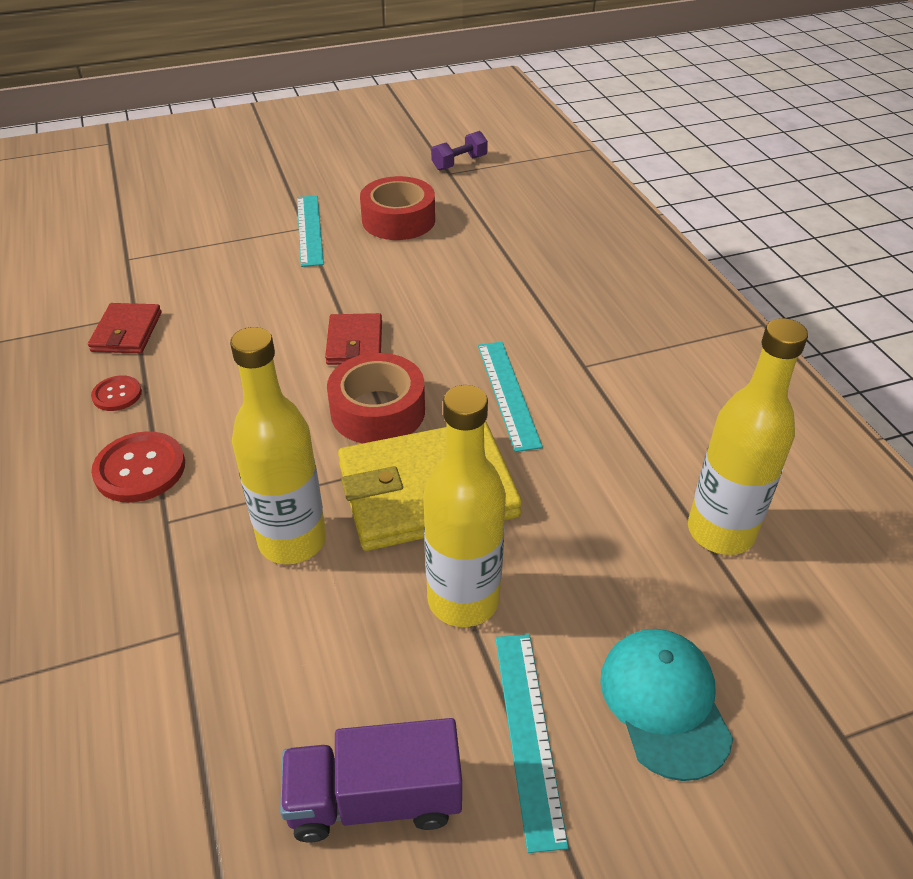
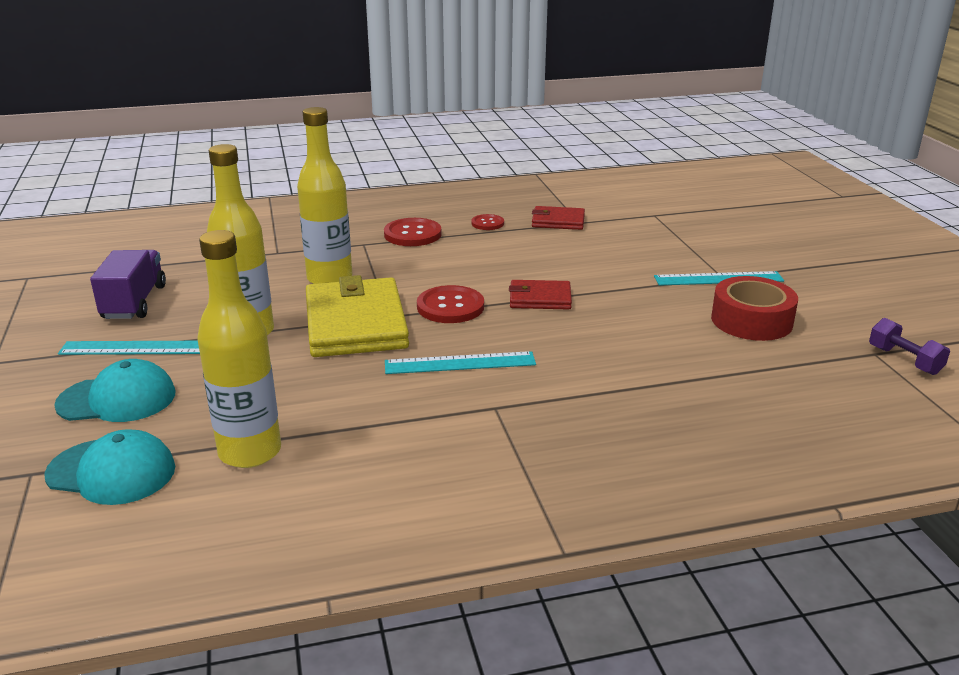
camera: 95 degrees right, 15 degrees down
(378, 411) = (450, 307): red tape -> red button
(804, 648) = (112, 472): none -> turquoise cap

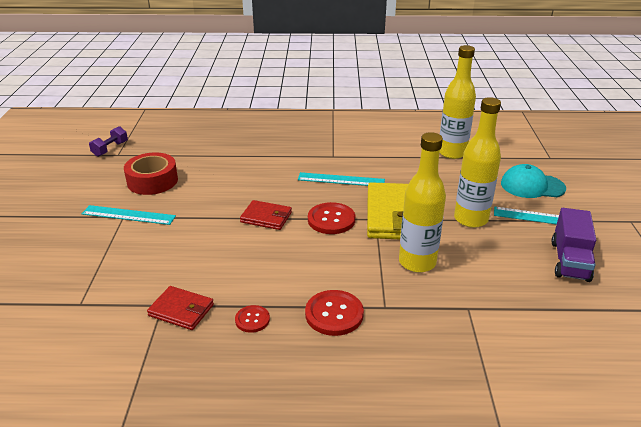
camera: 165 degrees left, 5 degrees up
(112, 472) = (512, 153): turquoise cap -> none
(904, 360) = (110, 149): purple dumbbell -> purple dumbbell turned 45 degrees clockwise

